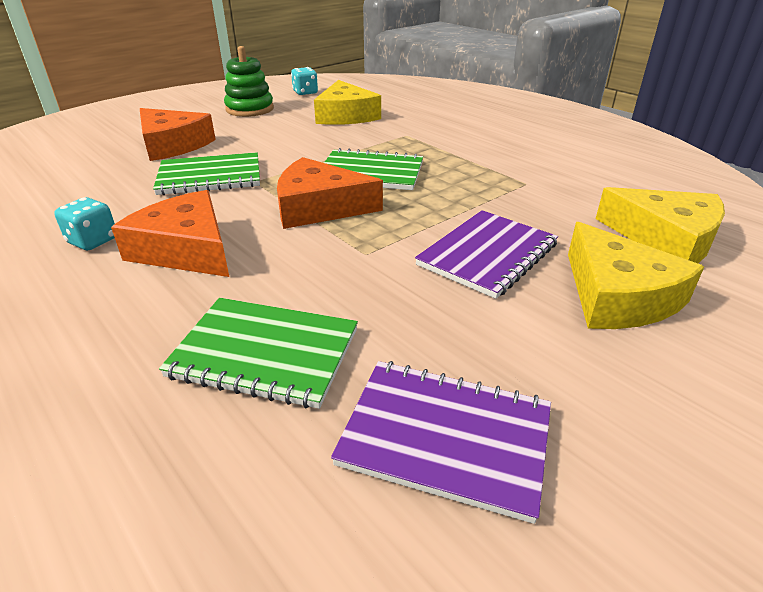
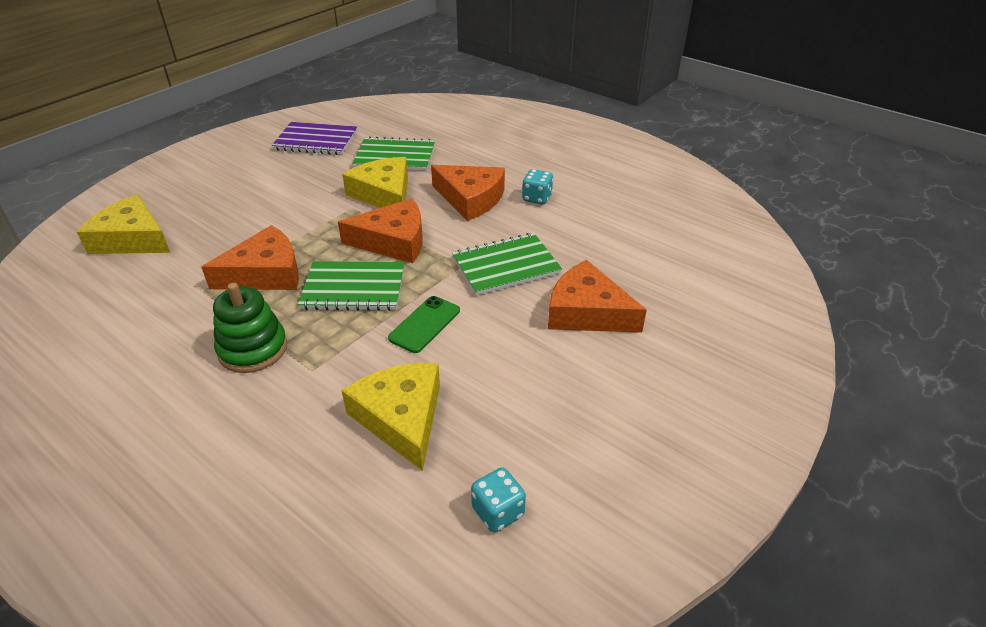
camera: 170 degrees right, 5 degrees up
(250, 109) = (558, 421): green stacking toy -> green stacking toy (253, 349)
(312, 148) = (424, 324): none -> green phone
(465, 190) = (265, 273): none -> orange cheese
(487, 255) = (270, 214): purple notebook -> none
(617, 296) = (204, 196): yellow cheese -> yellow cheese (384, 194)

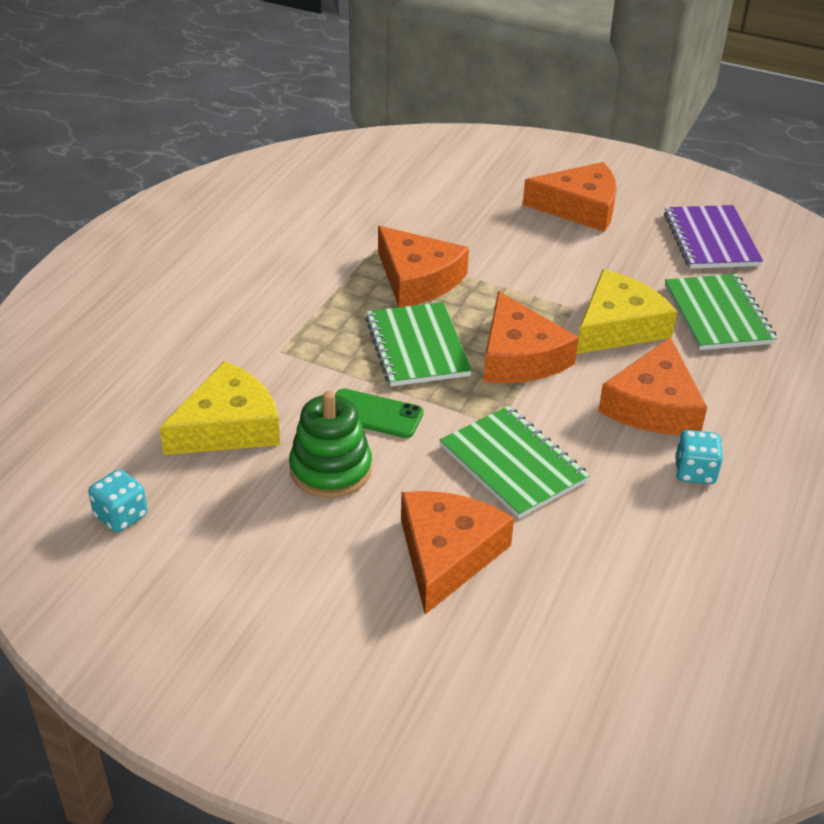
camera: 75 degrees right, 0 degrees up
(132, 239) = (437, 180): yellow cheese -> none
(235, 180) = (580, 207): none -> orange cheese
(253, 349) = (299, 305): green stacking toy -> green stacking toy (330, 469)

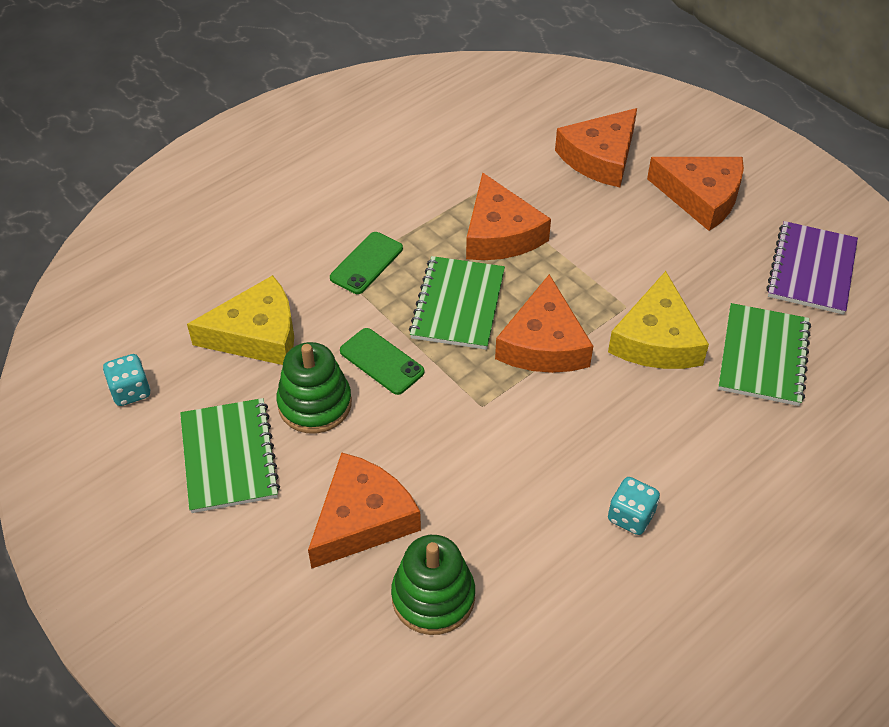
camera: 25 degrees right, 10 degrees up
(302, 335) = (366, 263): none -> green phone
(513, 464) = (471, 451): green notebook -> green notebook (229, 457)
(562, 598) = (433, 597): none -> green stacking toy
(618, 326) = (656, 339): yellow cheese -> yellow cheese turned 120 degrees clockwise
(653, 405) = (636, 434): orange cheese -> orange cheese (600, 157)

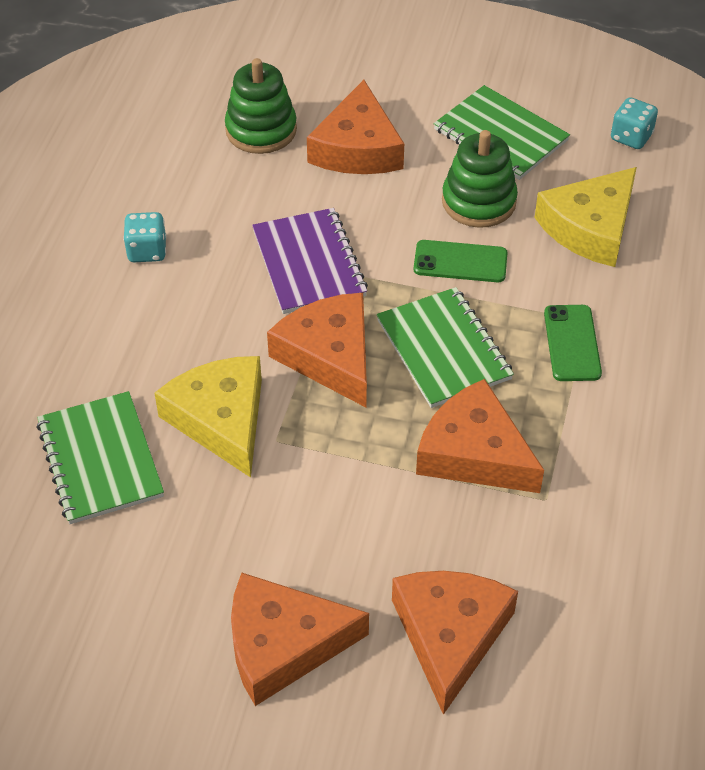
camera: 145 degrees right, 0 degrees up
(811, 270) = (92, 606): purple notebook -> purple notebook (309, 263)

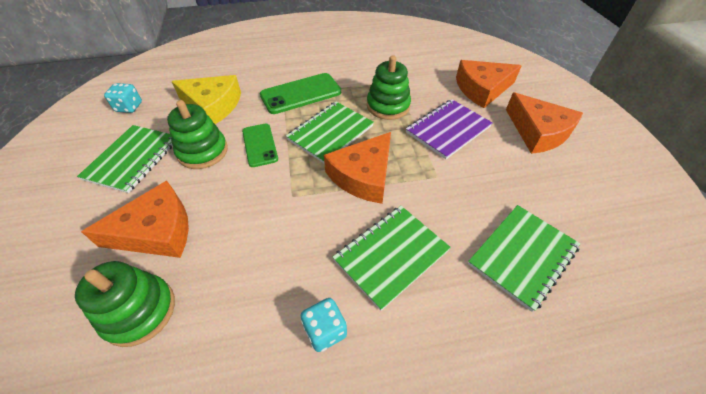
camera: 115 degrees left, 0 degrees up
(189, 334) = (391, 255): none -> green notebook
(221, 419) = (443, 206): yellow cheese -> none
(309, 263) = (291, 214): purple notebook -> purple notebook (448, 130)
(474, 452) = (388, 106): orange cheese -> green stacking toy
(572, 343) = (301, 94): green phone -> green phone, size x1.53

